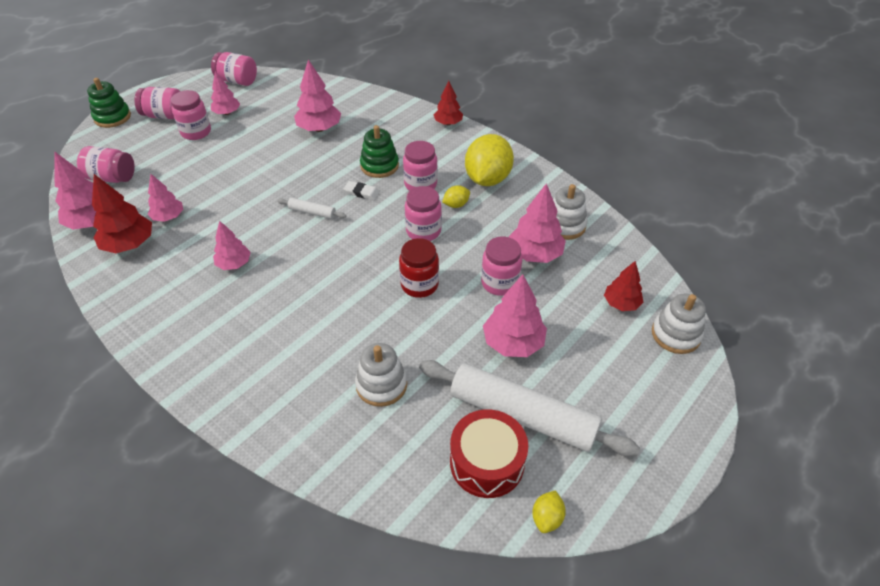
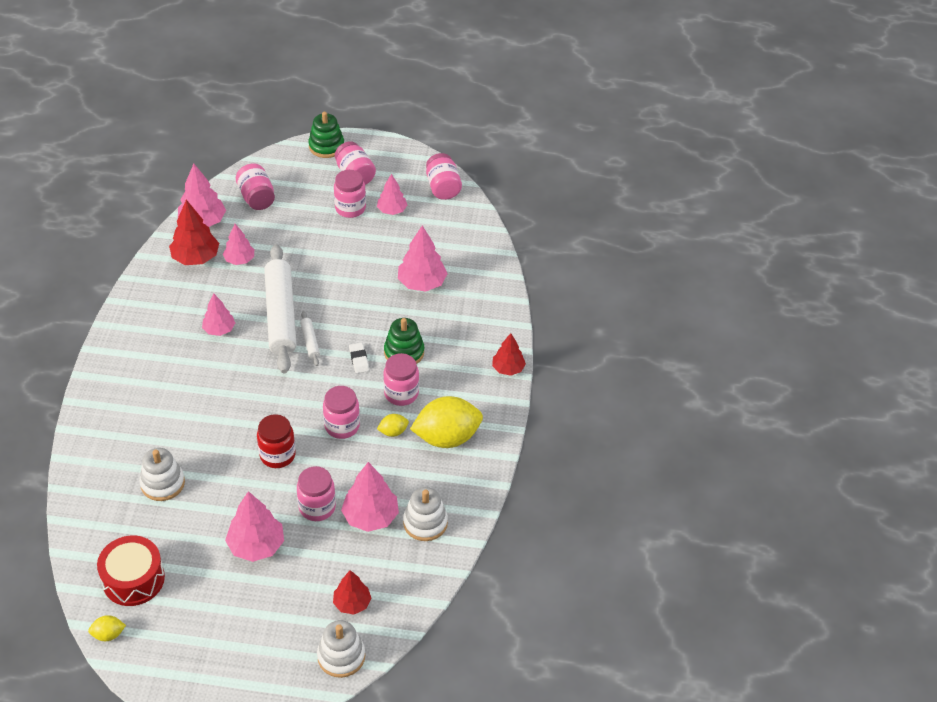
camera: 55 degrees right, 0 degrees up
(456, 205) = (393, 432): yellow lemon -> yellow lemon turned 45 degrees counterclockwise
(522, 415) = (188, 583): white rolling pin -> white rolling pin (281, 315)

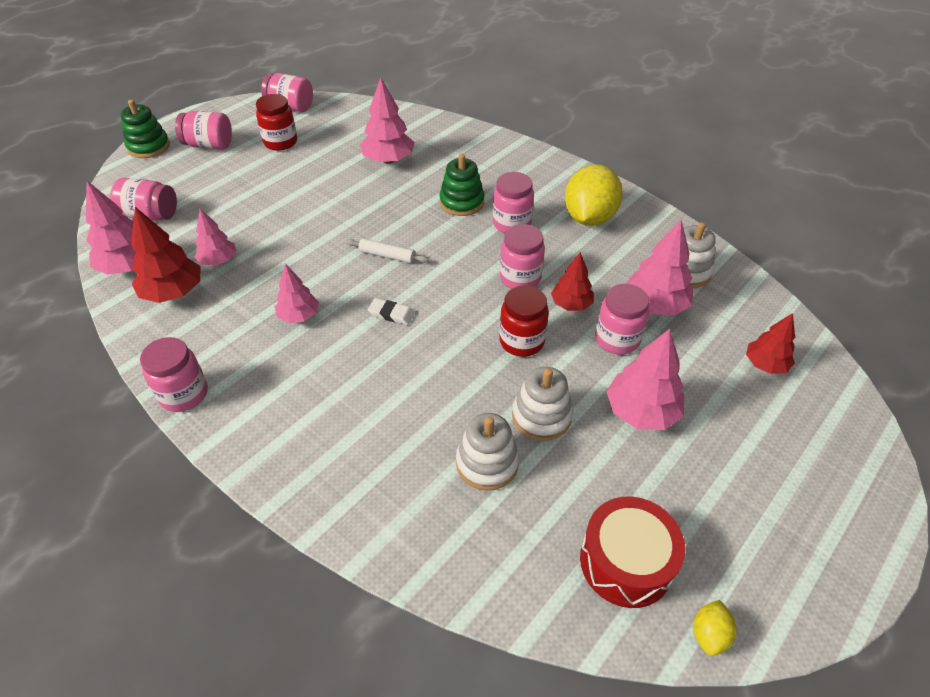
camera: 55 degrees left, 0 degrees up
(281, 315) = (329, 262): white rolling pin -> none
(341, 656) = (836, 402): white stacking toy -> white stacking toy (541, 416)
(350, 208) = (246, 163): pink jar -> pink jar (184, 394)
(359, 359) = (443, 233): white eraser -> white eraser (391, 314)
(392, 210) = (280, 142): pink tree -> red jar
(393, 432) = (555, 247): yellow lemon -> none
(508, 369) = (536, 154): red tree -> red tree (571, 304)

